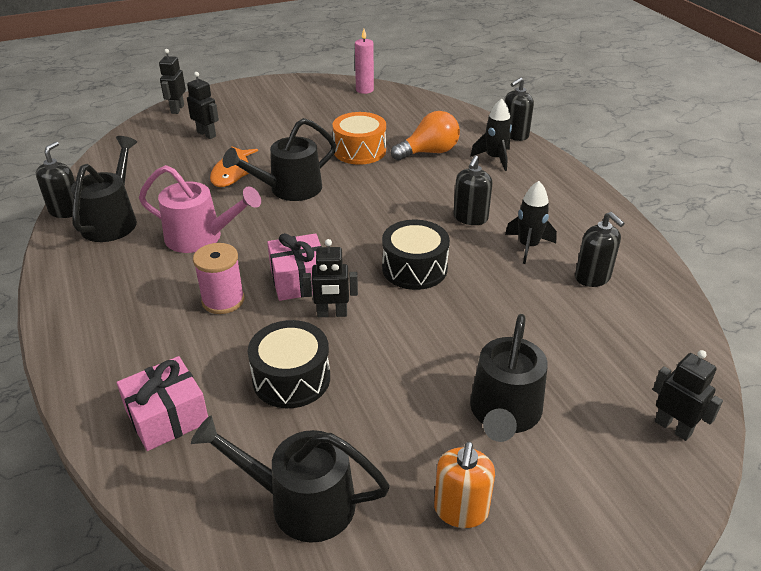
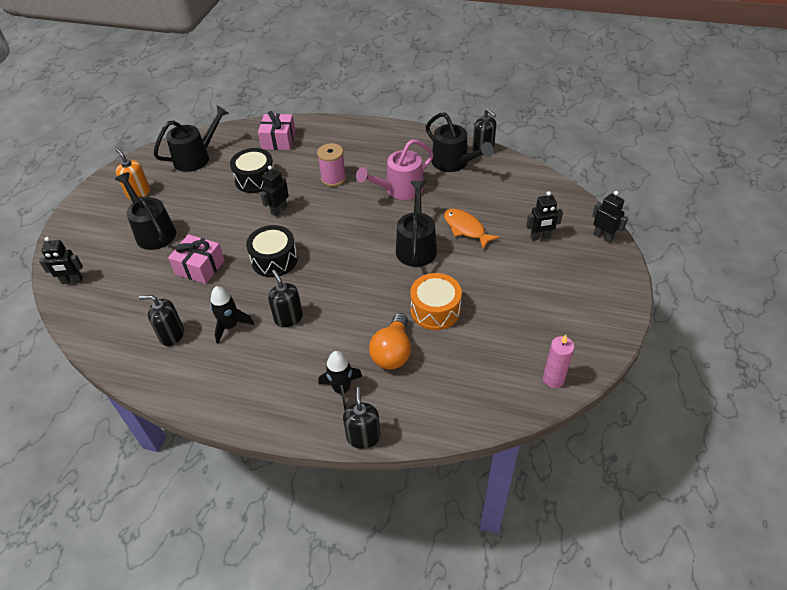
camera: 130 degrees right, 10 degrees up
(299, 280) = (318, 210): pink gift -> pink gift (200, 267)

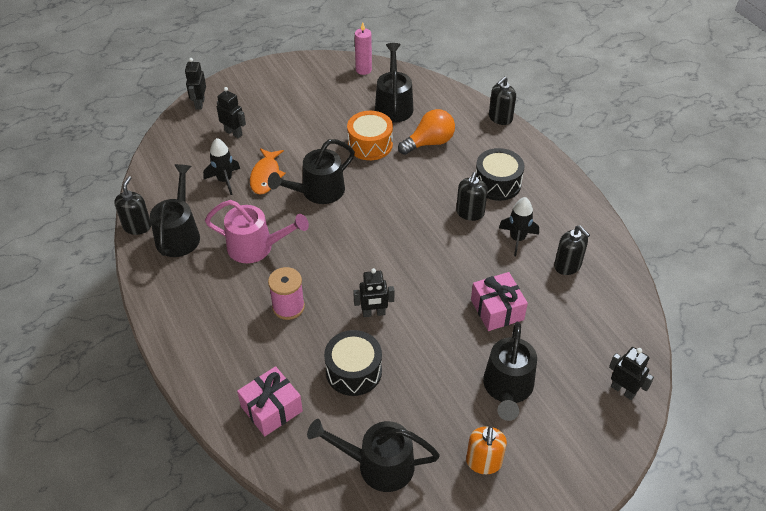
camera: 135 degrees left, 0 degrees up
(274, 260) = (431, 266): black drum -> black drum (497, 183)
(342, 390) = (485, 146): black rocket -> black rocket (225, 180)
(472, 364) = (393, 105): none -> black watering can

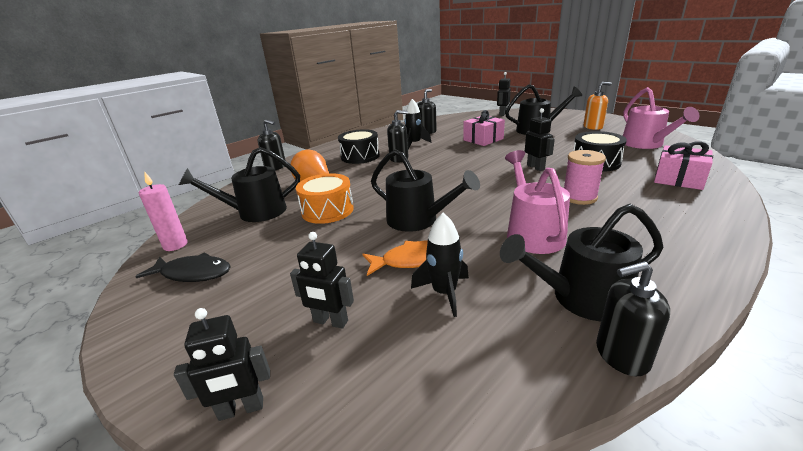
camera: 105 degrees left, 20 degrees down
(233, 133) = (330, 322): black robot -> black robot turned 90 degrees counterclockwise
(319, 81) = (193, 273): none -> black fish
(377, 465) = (646, 144): black watering can -> pink watering can

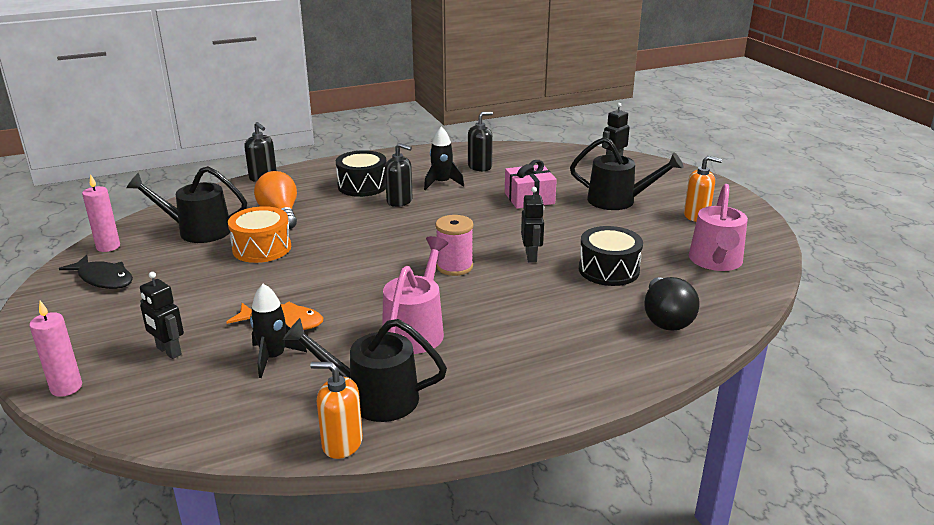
camera: 20 degrees right, 0 degrees up
(241, 409) = (66, 387): black robot -> pink candle
(418, 220) = (331, 285): black watering can -> none
(579, 197) = (519, 307): pink spool -> pink spool (454, 267)
(621, 355) = (342, 443): black soap dispenser -> orange soap dispenser
(679, 179) = (665, 319): pink gift -> black light bulb

